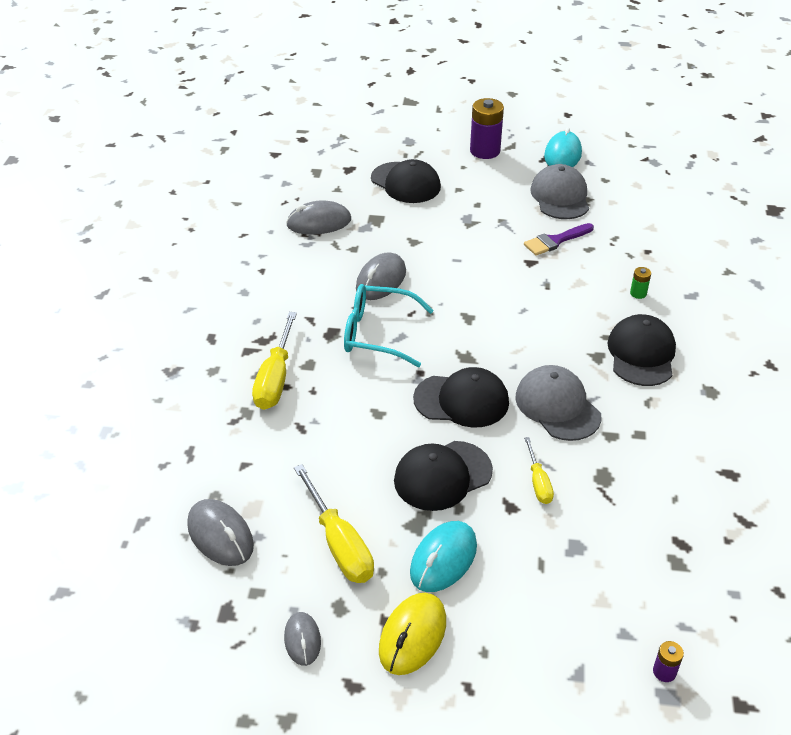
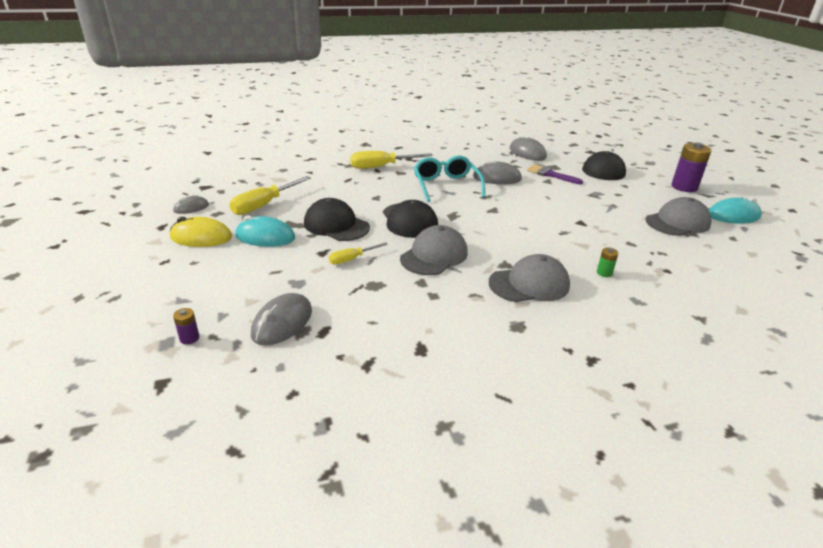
camera: 65 degrees right, 10 degrees down
(220, 535) = (256, 176): grey mouse -> grey mouse (282, 323)
(555, 241) = (620, 228): purple brush -> purple brush (551, 175)
(641, 354) = (529, 284): black cap -> grey cap

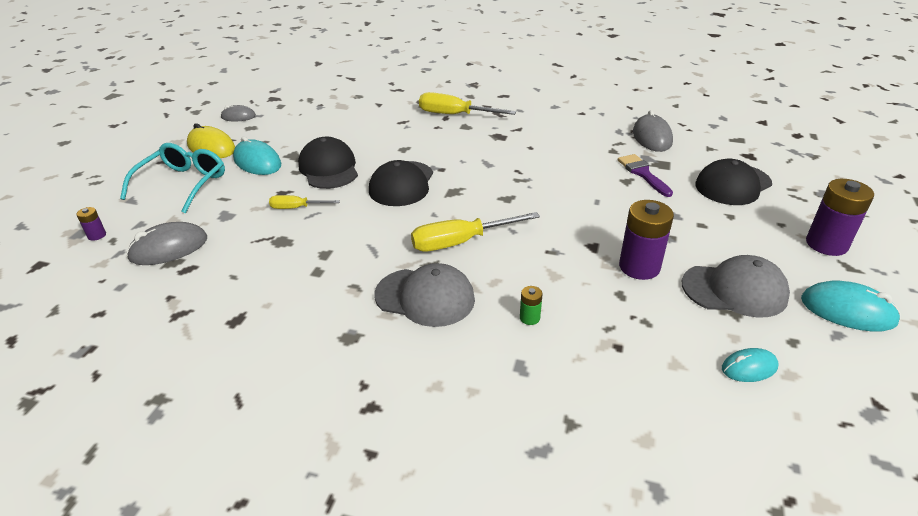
camera: 35 degrees right, 5 degrees up
(264, 205) = (296, 129): yellow screwdriver -> yellow screwdriver (460, 242)
(434, 255) = (374, 230): grey cap -> none
(446, 185) = (494, 154): turquoise glasses -> turquoise glasses (183, 184)
(496, 178) = (566, 160): grey mouse -> none
(619, 226) = (639, 267): none -> purple battery
(733, 257) = (749, 368): none -> turquoise mouse

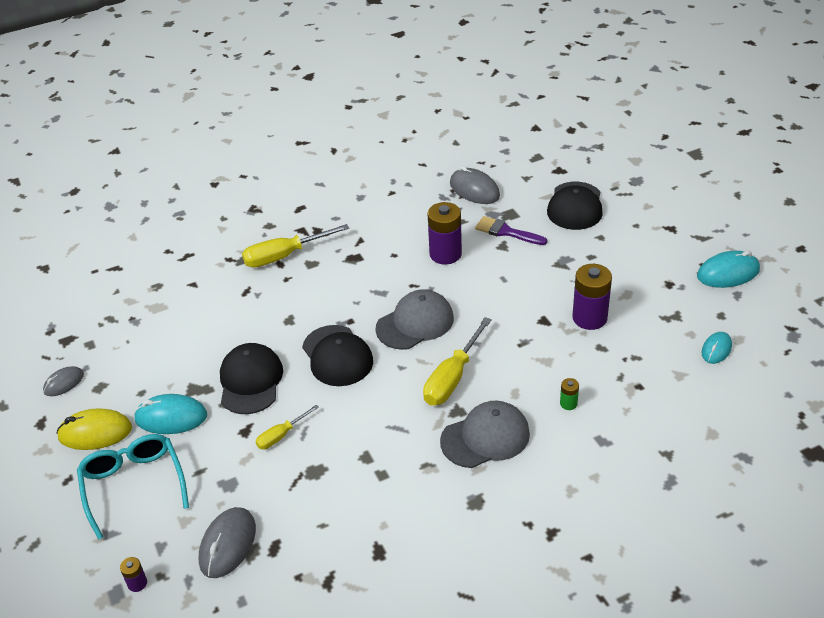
camera: 40 degrees left, 5 degrees up
(329, 168) = (250, 381): black cap -> black cap turned 60 degrees clockwise
(734, 290) = (659, 298): grey cap -> grey cap (415, 323)
(826, 244) = (675, 226): purple battery -> purple battery (445, 254)

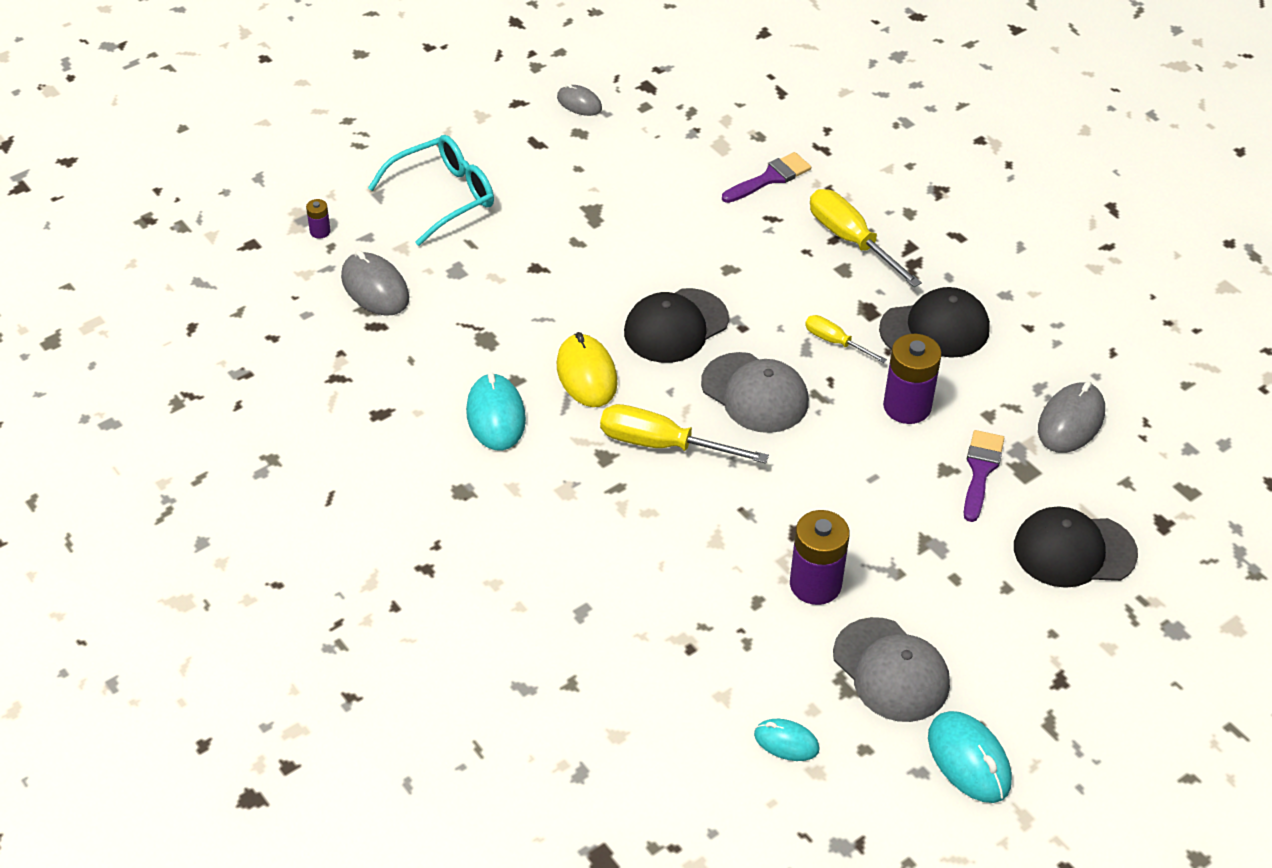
camera: 75 degrees right, 5 degrees up
(95, 432) = (511, 148): yellow mouse -> yellow mouse (586, 374)
(171, 417) = (545, 202): turquoise mouse -> turquoise mouse (496, 416)
(204, 286) = (770, 178): none -> purple brush
(228, 544) = (375, 288): grey mouse -> grey mouse turned 45 degrees clockwise
(250, 381) = (615, 256): black cap -> black cap (935, 329)
(281, 435) = (534, 300): yellow screwdriver -> yellow screwdriver (835, 342)
(485, 437) = (565, 489): grey cap -> grey cap (891, 670)
(568, 403) = (640, 571): green battery -> none

